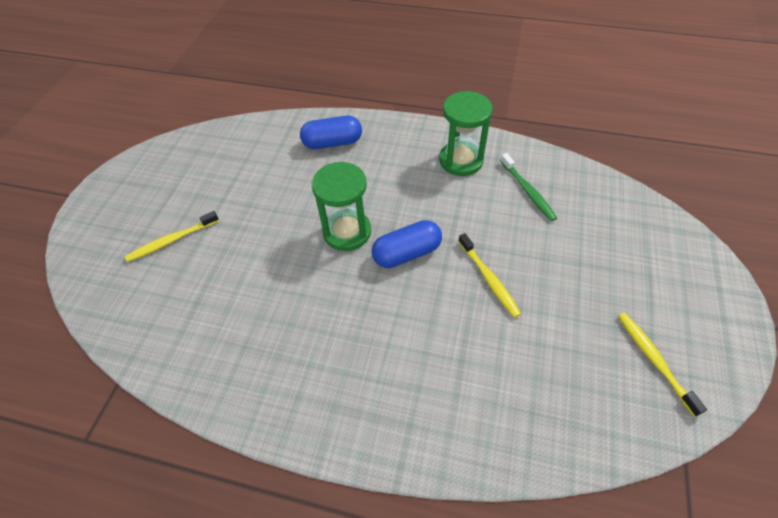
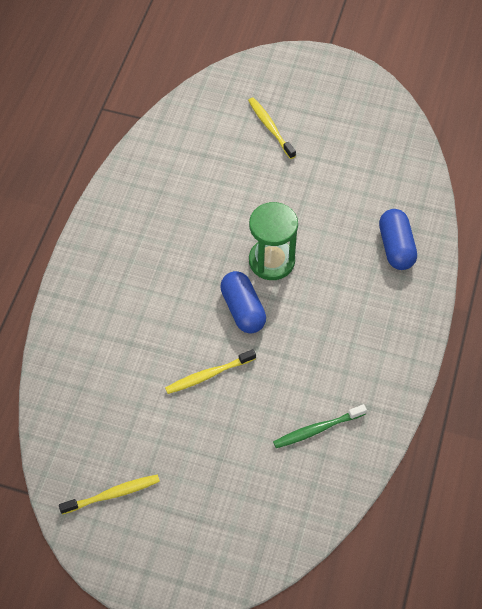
camera: 90 degrees right, 5 degrees up
(461, 160) = (366, 369): green hourglass -> none

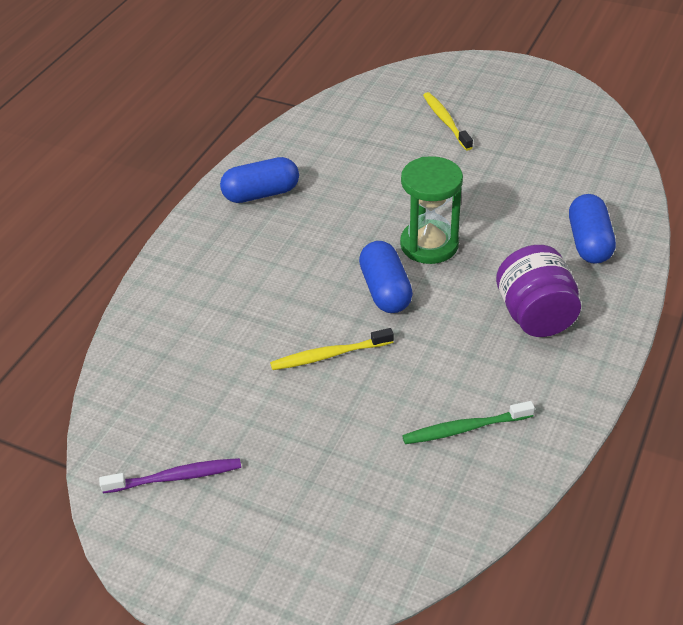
camera: 10 degrees right, 15 degrees down
(113, 494) = (176, 477): yellow toothbrush -> purple toothbrush
(128, 220) = (261, 194): none -> blue capsule
(360, 322) = (535, 315): none -> purple jar

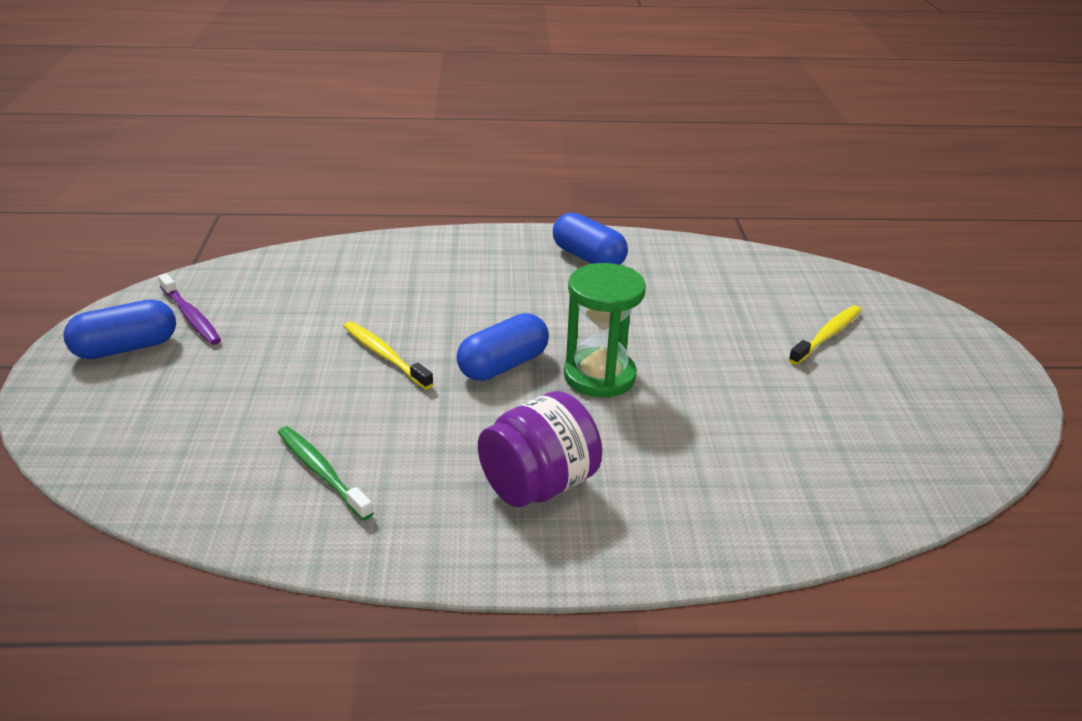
camera: 60 degrees right, 10 degrees down
(589, 242) = (712, 502): blue capsule -> blue capsule (126, 348)

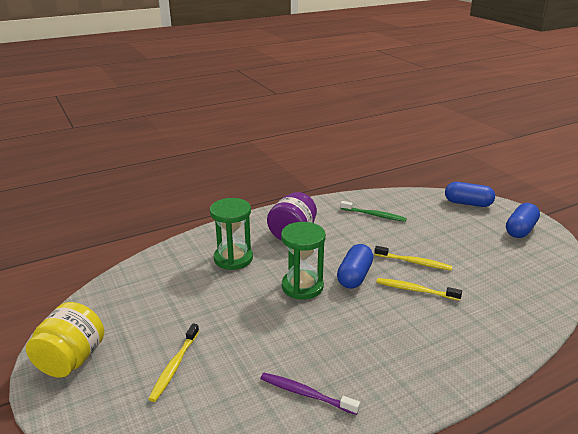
camera: 155 degrees right, 5 degrees down
(191, 316) = (527, 251): purple toothbrush -> purple toothbrush (306, 394)
(439, 320) = (415, 290): none -> yellow toothbrush
(588, 257) = (383, 383): blue capsule -> blue capsule (467, 203)
(693, 466) = (233, 258): none -> green hourglass
(974, 382) = (71, 359): none -> yellow jar

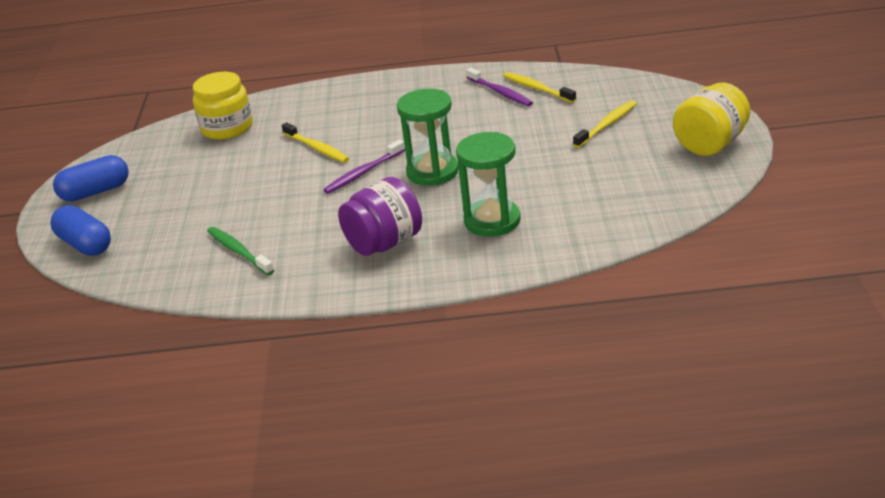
camera: 150 degrees left, 5 degrees up
(354, 276) = (363, 173): blue capsule -> purple toothbrush
(414, 262) = (278, 176): yellow toothbrush -> yellow toothbrush (537, 88)
(517, 295) = (227, 128): none -> yellow jar

